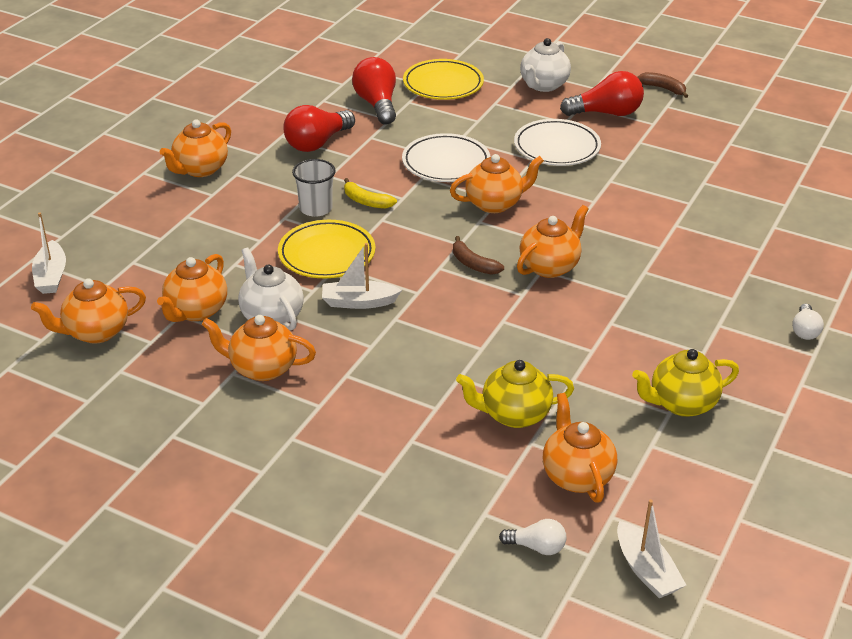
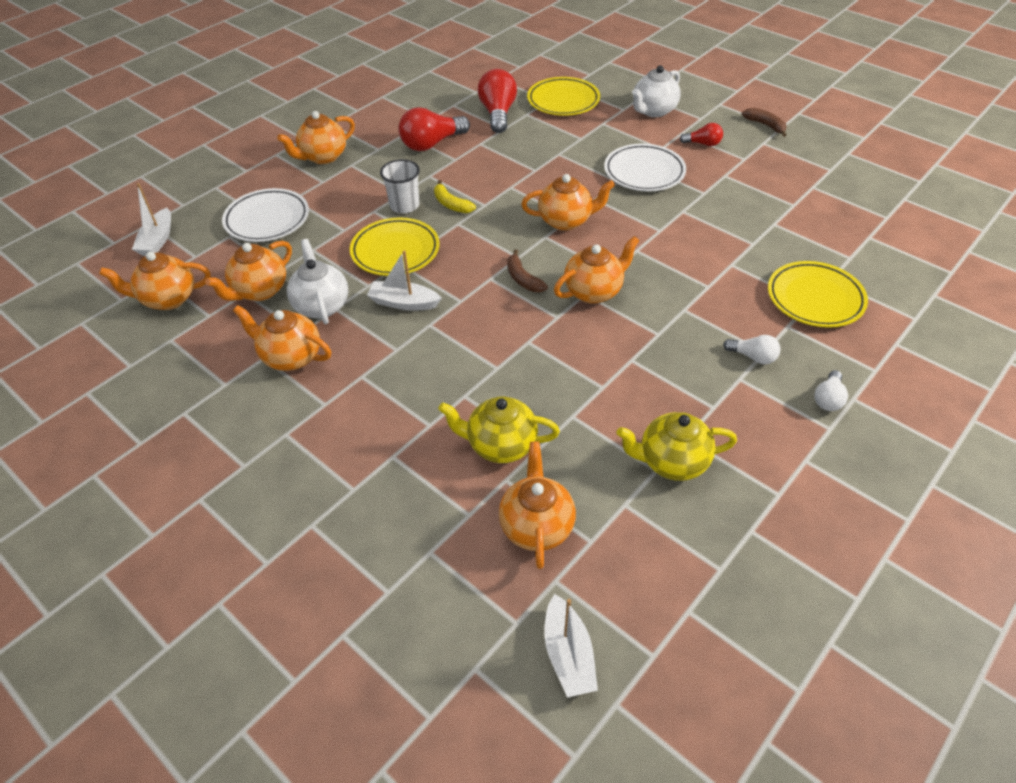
camera: 15 degrees right, 10 degrees up
(446, 163) = (536, 175): white plate -> white plate (267, 219)
(537, 547) = (466, 602): white light bulb -> white light bulb (753, 357)
(606, 113) = (703, 144): red light bulb -> red light bulb, size x0.54
(765, 245) = (815, 298): none -> yellow plate

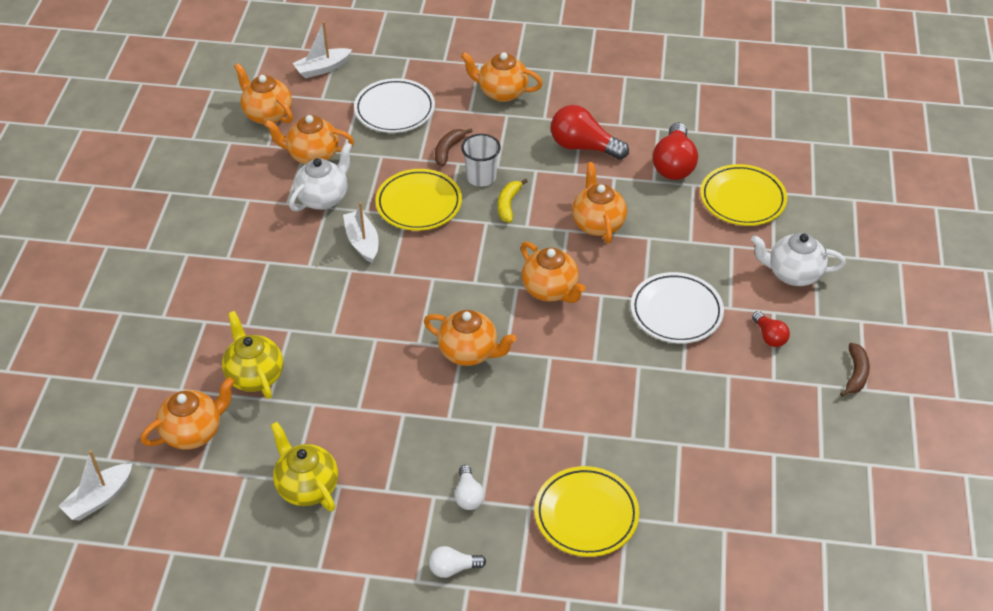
camera: 55 degrees right, 0 degrees up
(290, 357) = (259, 213): orange teapot -> orange teapot (597, 224)
(498, 113) = (674, 165): red light bulb -> red light bulb turned 135 degrees clockwise
(523, 279) = (448, 299): brown banana -> brown banana (448, 150)

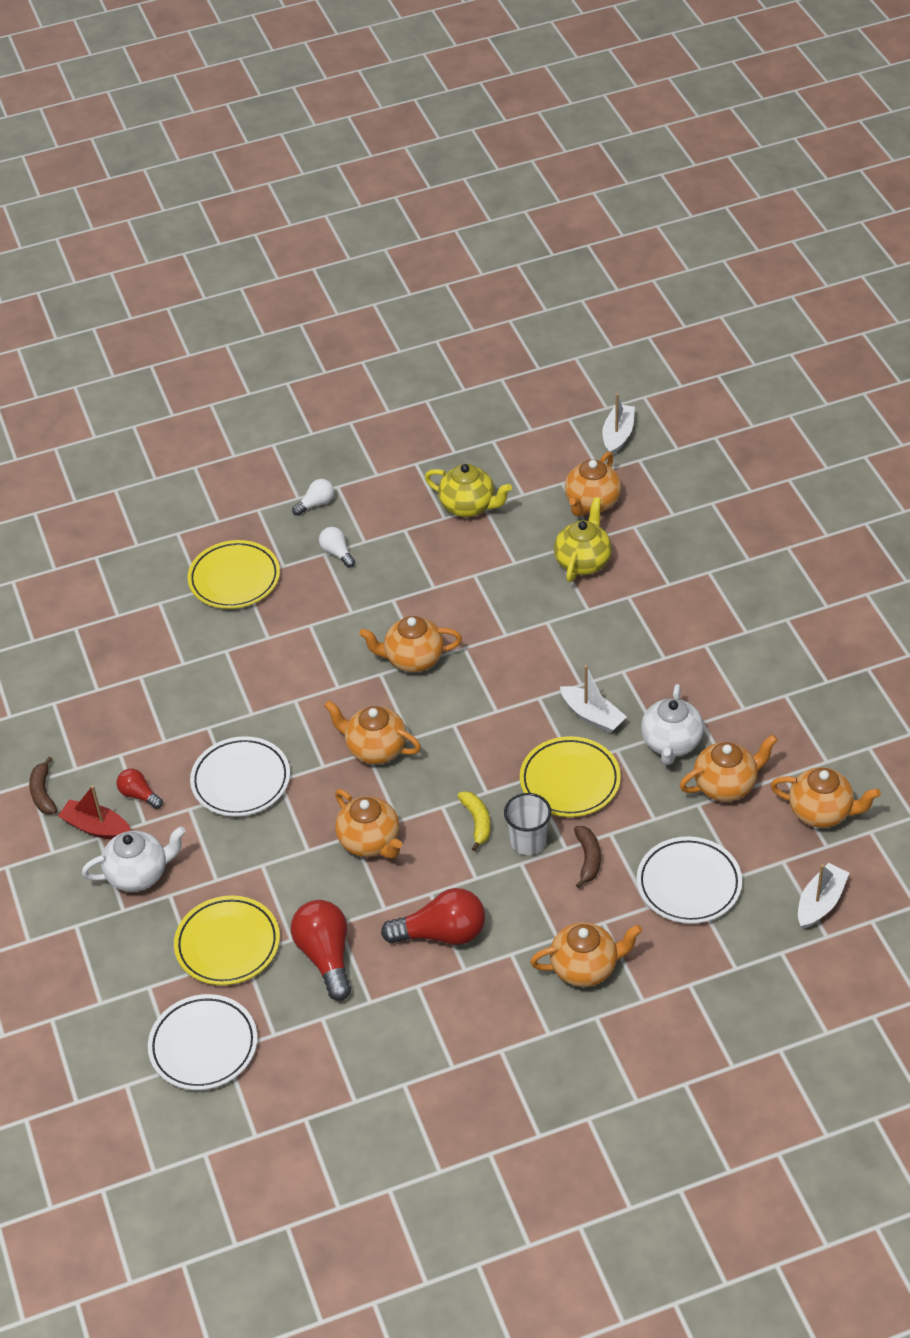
camera: 155 degrees right, 0 degrees up
(254, 375) = (583, 562): yellow teapot -> yellow teapot turned 105 degrees counterclockwise
(787, 146) = (203, 1046): none -> white plate
(816, 324) = (96, 827): none -> red boat

